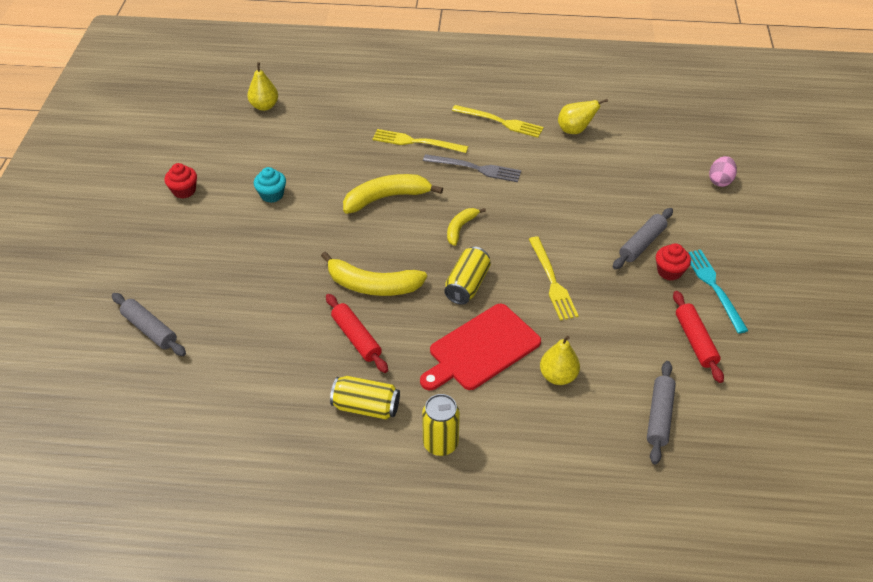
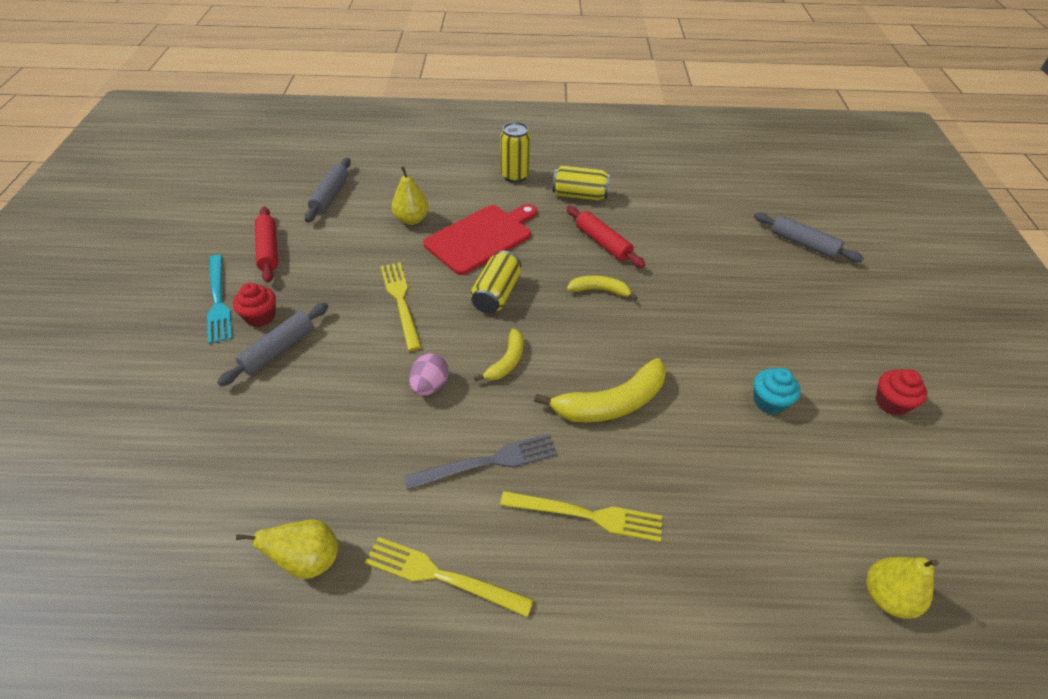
camera: 175 degrees right, 0 degrees up
(373, 285) = (600, 290): yellow banana -> yellow banana, size x0.57
(475, 168) = (488, 462): grey fork -> grey fork turned 150 degrees clockwise
(720, 181) = (112, 455): pink egg -> pink egg (430, 386)

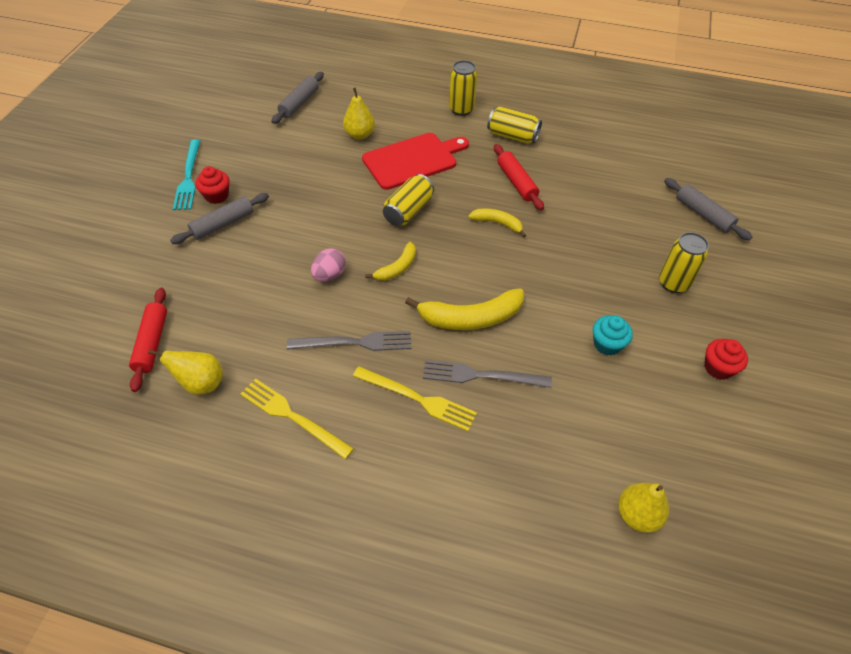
camera: 15 degrees right, 5 degrees up
(268, 250) = (237, 142): red rolling pin -> red rolling pin (152, 343)
(401, 301) = (328, 203): yellow fork -> none
(649, 469) = (481, 375): none -> grey fork
(806, 320) = (673, 283): none -> yellow can

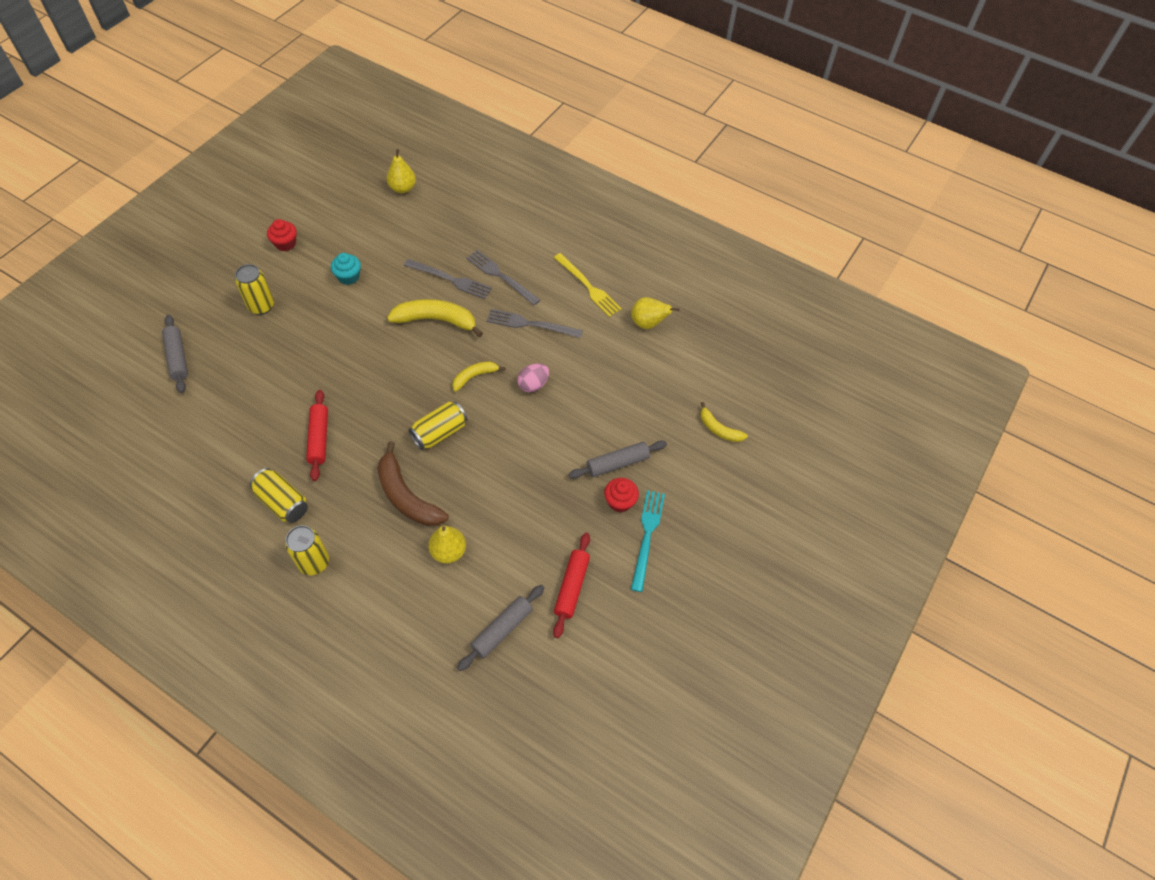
camera: 165 degrees left, 5 degrees up
(152, 343) = (684, 363): red rolling pin -> red rolling pin (572, 587)
(413, 160) = (406, 496): red cutting board -> brown banana
(418, 399) = (501, 276): yellow fork -> grey fork
(497, 223) = (365, 397): yellow banana -> yellow banana (719, 429)

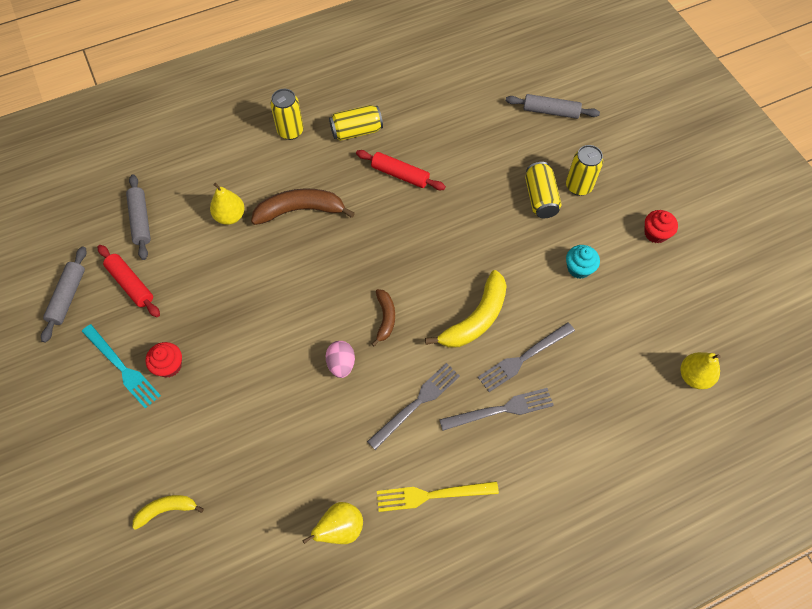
camera: 125 degrees right, 5 degrees up
(439, 432) = (344, 261): yellow can -> yellow can (540, 198)
(474, 377) = (385, 318): yellow banana -> brown banana
(617, 463) = (205, 387): grey rolling pin -> grey rolling pin (68, 297)

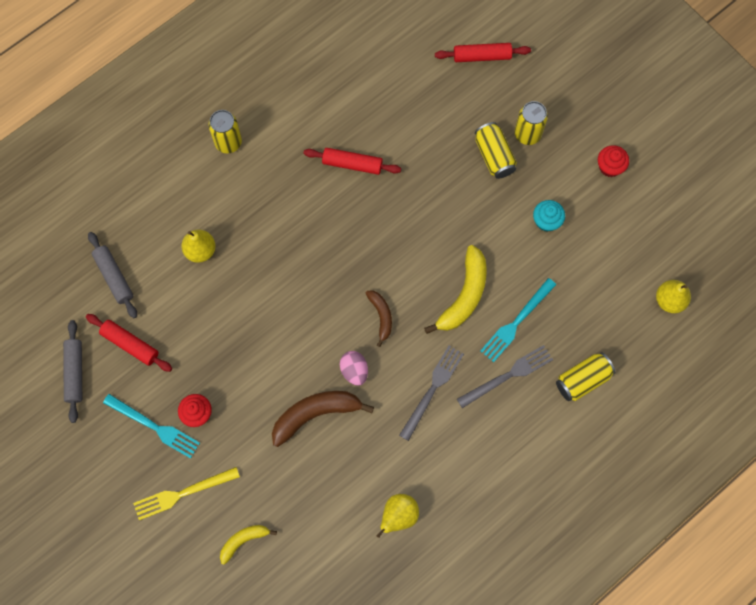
camera: 15 degrees left, 10 degrees up
(300, 210) = (266, 227): brown banana -> brown banana (315, 414)
(356, 131) = (295, 126): yellow can -> yellow can (582, 380)
(432, 495) = (468, 466): yellow fork -> yellow fork (183, 493)
(523, 358) = (516, 322): grey fork -> turquoise fork
(550, 111) = (482, 56): grey rolling pin -> red rolling pin

